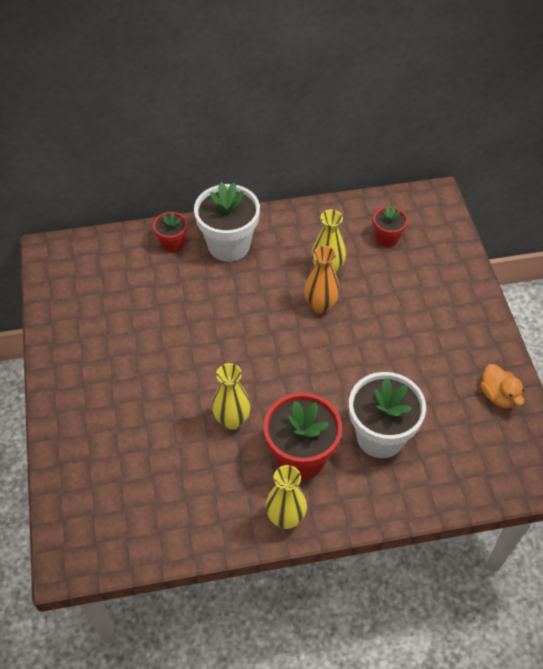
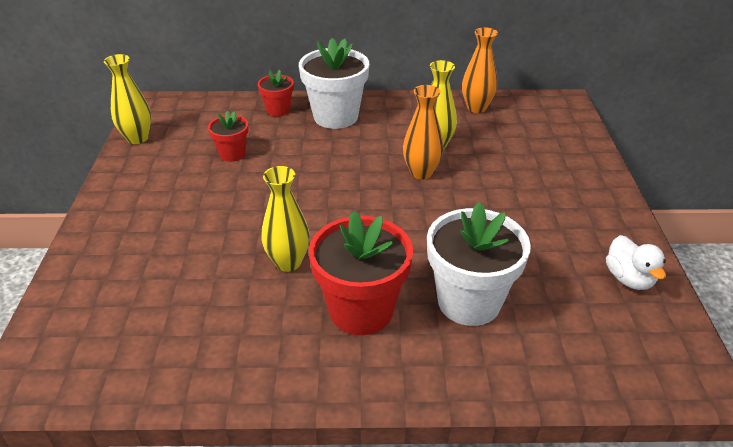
camera: 10 degrees right, 15 degrees down
(285, 518) = (322, 376): yellow vase -> yellow vase (137, 138)
(356, 216) = (476, 108): none -> orange vase
(387, 238) = (507, 127): red flower pot -> red flower pot (232, 154)
(498, 395) = (628, 278): orange duck -> white duck

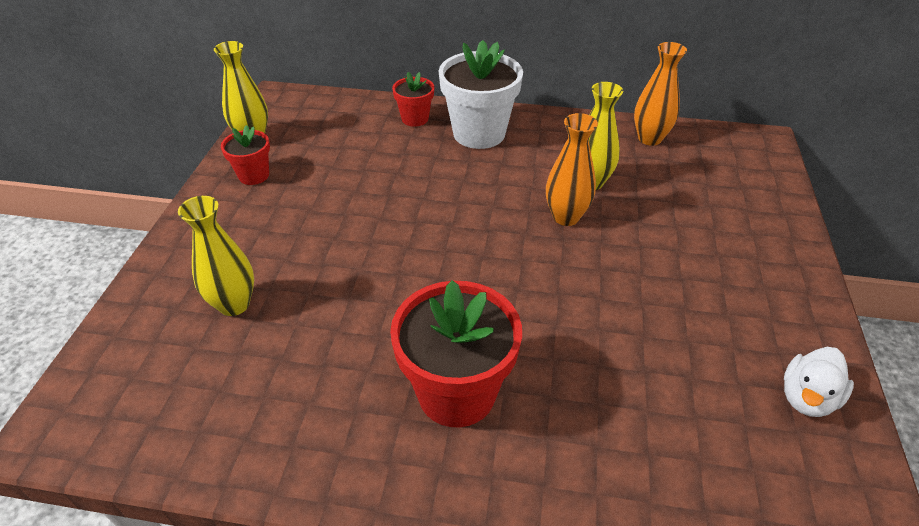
camera: 10 degrees right, 5 degrees up
(232, 154) = (351, 168): red flower pot -> red flower pot (254, 175)
(288, 262) = (384, 316): yellow vase -> yellow vase (234, 304)
(469, 302) = (592, 400): white flower pot -> none
(628, 278) = (807, 398): white duck -> white duck turned 45 degrees clockwise

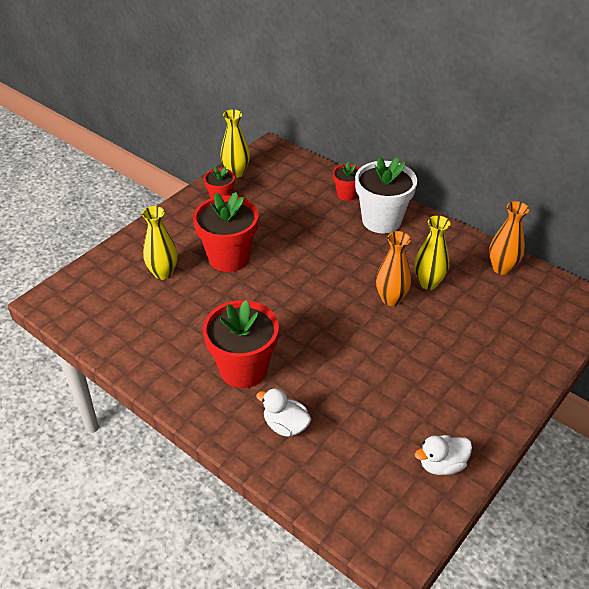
camera: 30 degrees right, 0 degrees up
(319, 245) = (229, 258): none -> red flower pot
(580, 448) = (285, 425): none -> white duck

